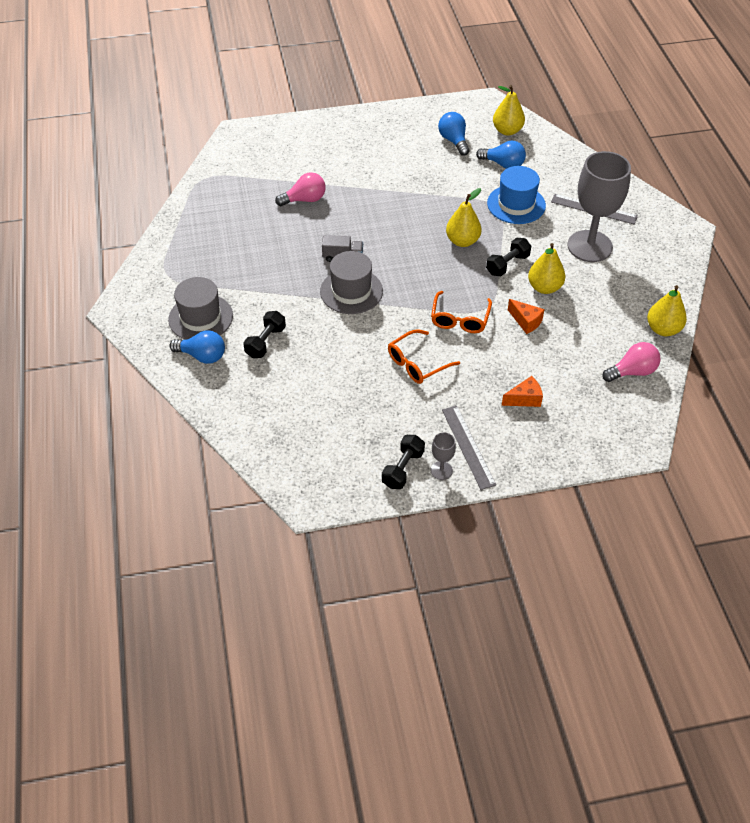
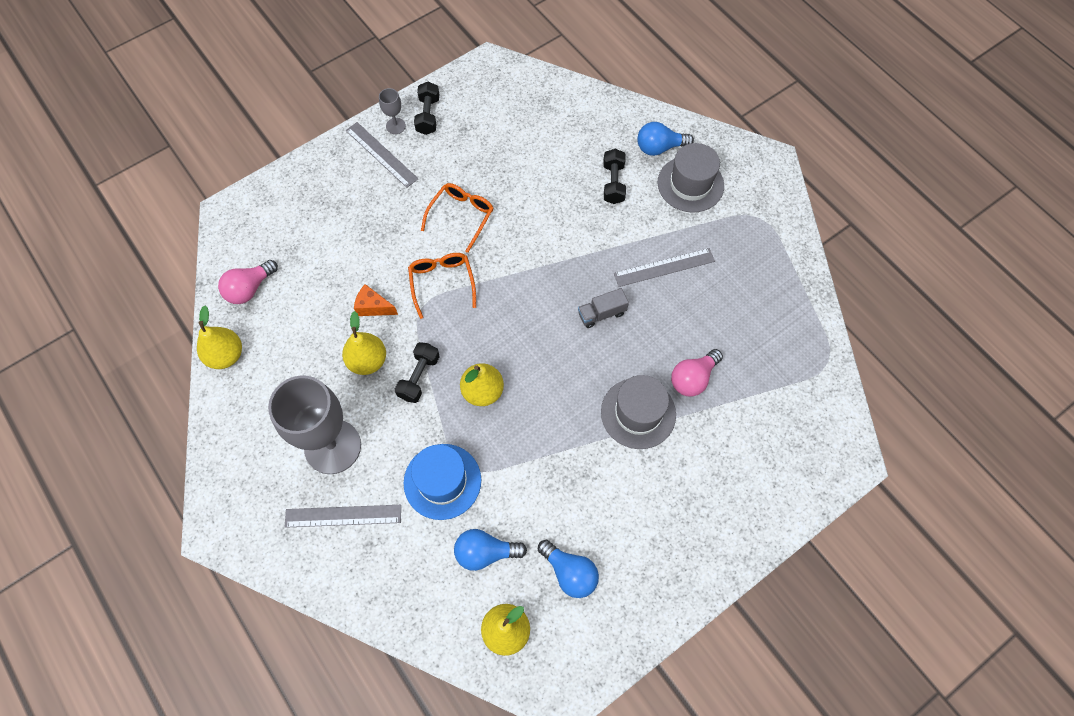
camera: 155 degrees right, 15 degrees up
(271, 268) = (664, 267): none -> grey ruler
(351, 291) = (567, 272): grey hat -> grey hat (638, 413)
(524, 399) = (346, 218): orange cheese -> none

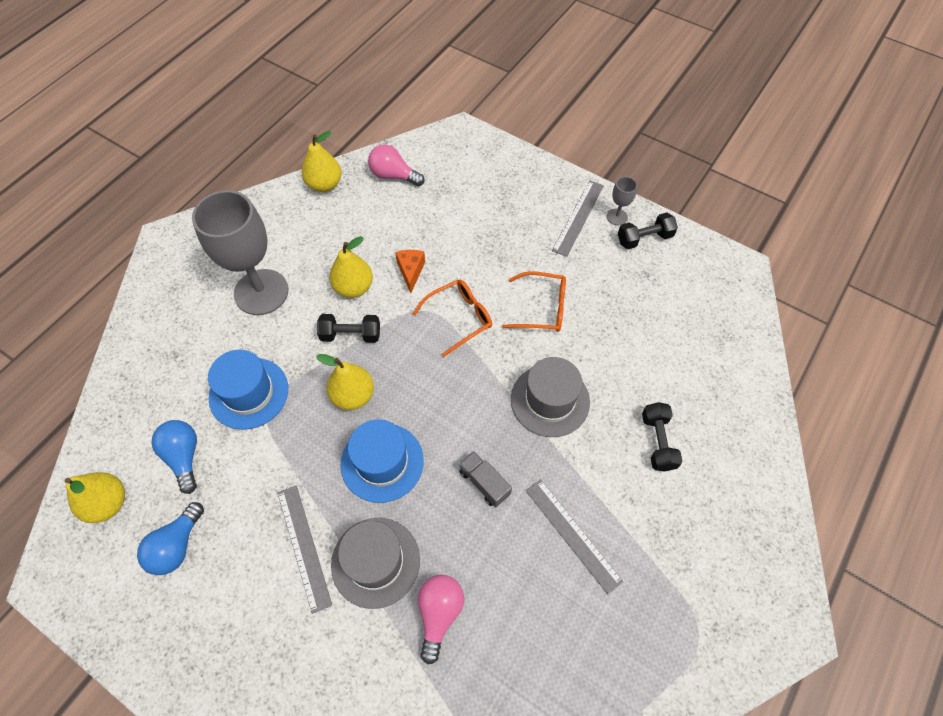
camera: 70 degrees right, 5 degrees down
(343, 516) = (197, 324): grey ruler -> grey ruler (304, 546)
(555, 385) = (382, 462): none -> blue hat
(613, 183) = (657, 442): black dumbbell -> black dumbbell turned 75 degrees counterclockwise
(659, 147) = (734, 478): blue light bulb -> none
(690, 184) = (703, 531): grey hat -> grey hat (550, 400)
(693, 378) = (439, 614): pink light bulb -> pink light bulb turned 75 degrees clockwise

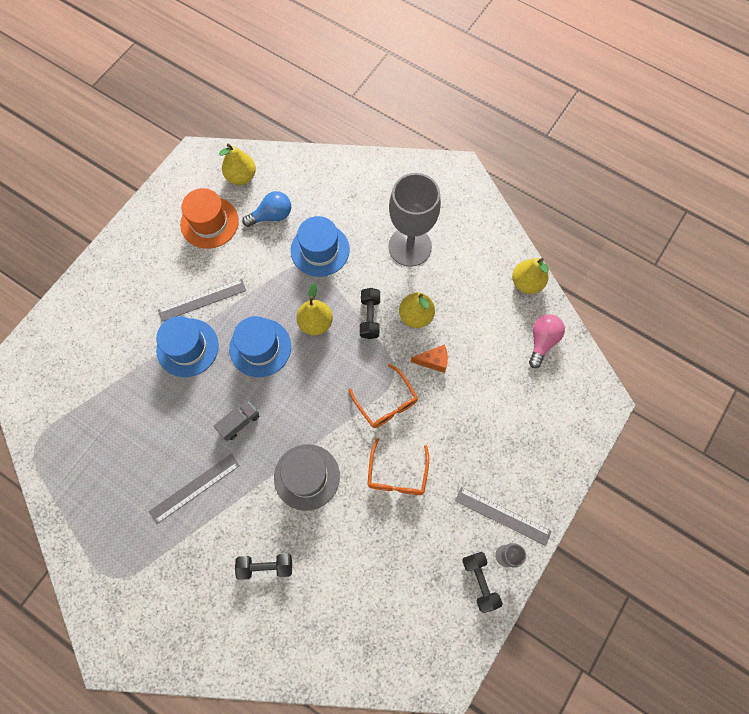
camera: 90 degrees right, 10 degrees up
(177, 546) = (209, 222): blue light bulb -> orange hat
(375, 562) = (187, 347): grey hat -> blue hat
(439, 614) = (148, 391): pink light bulb -> none

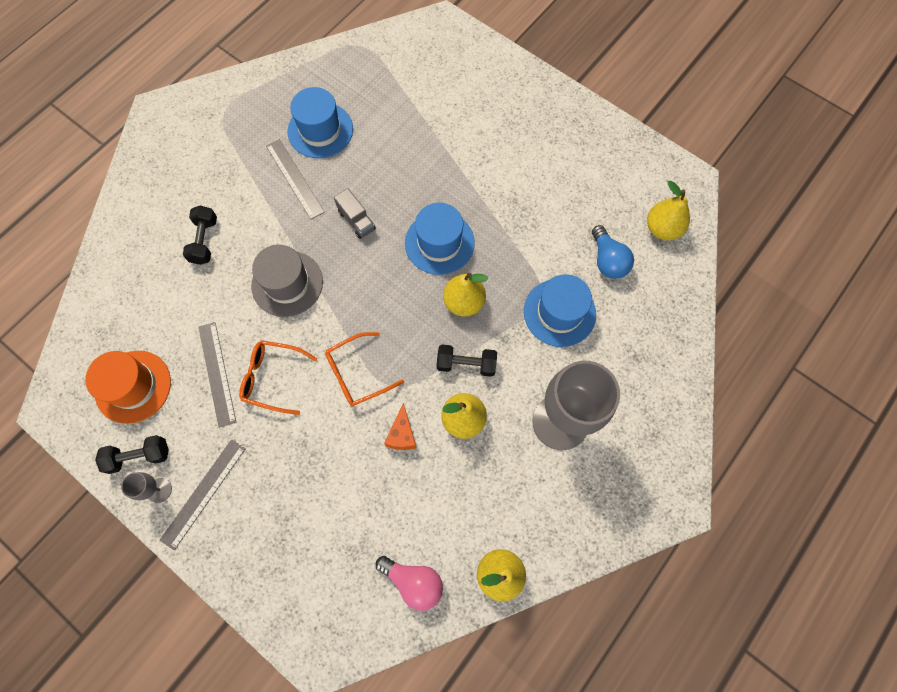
camera: 95 degrees right, 0 degrees up
(187, 347) = (446, 172): blue hat -> blue hat (320, 130)
(202, 300) = (501, 186): grey ruler -> grey ruler (217, 373)
(209, 222) = (599, 194): orange hat -> orange hat (133, 386)

